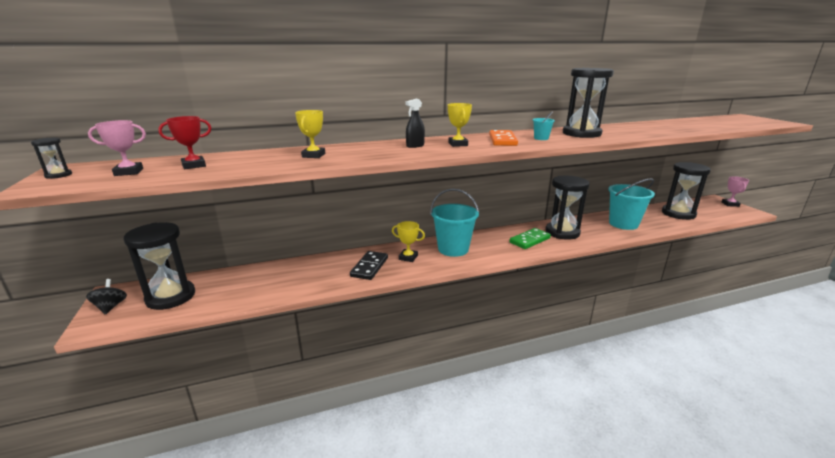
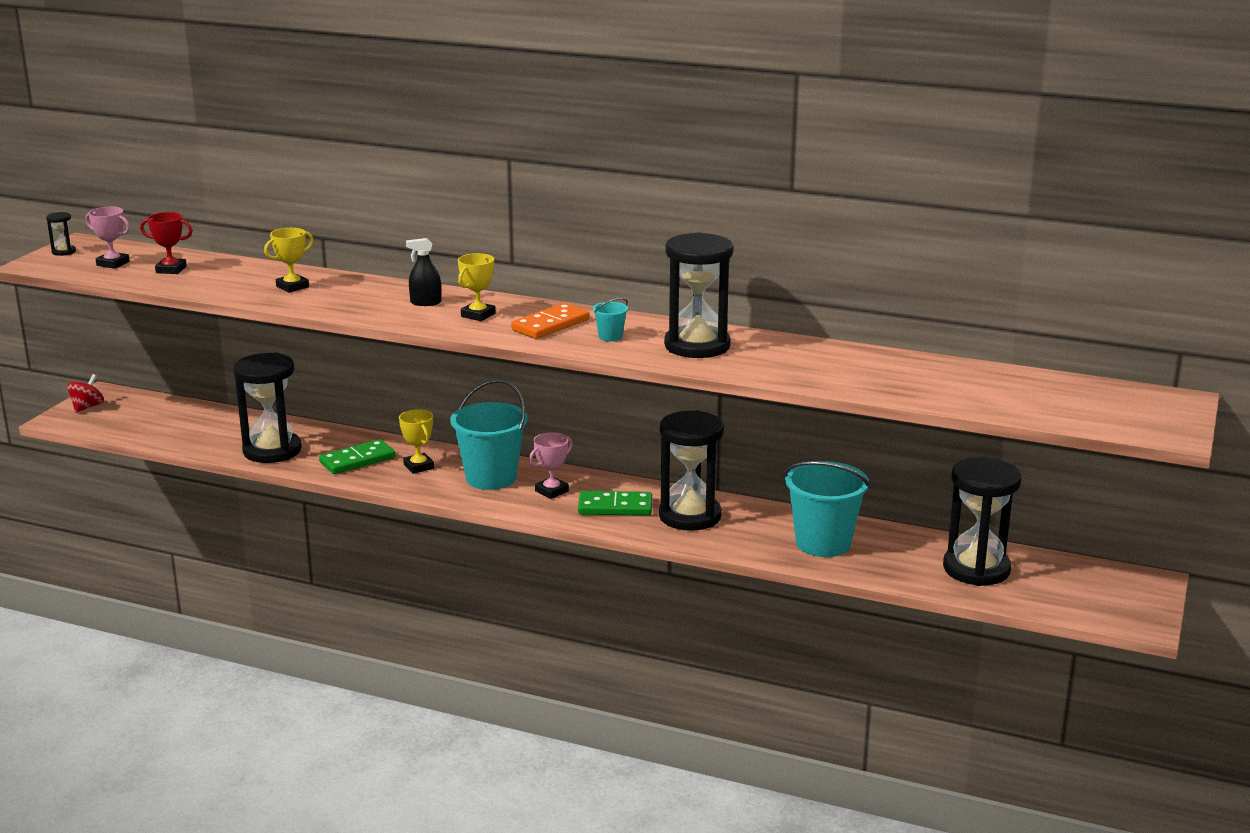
camera: 40 degrees right, 0 degrees up
(110, 307) = (87, 407): black spinning top -> red spinning top
(171, 297) = (140, 417): black hourglass -> black hourglass (272, 451)
(369, 267) = (357, 460): black domino -> green domino
(730, 204) = (1148, 598): pink trophy -> pink trophy (551, 491)

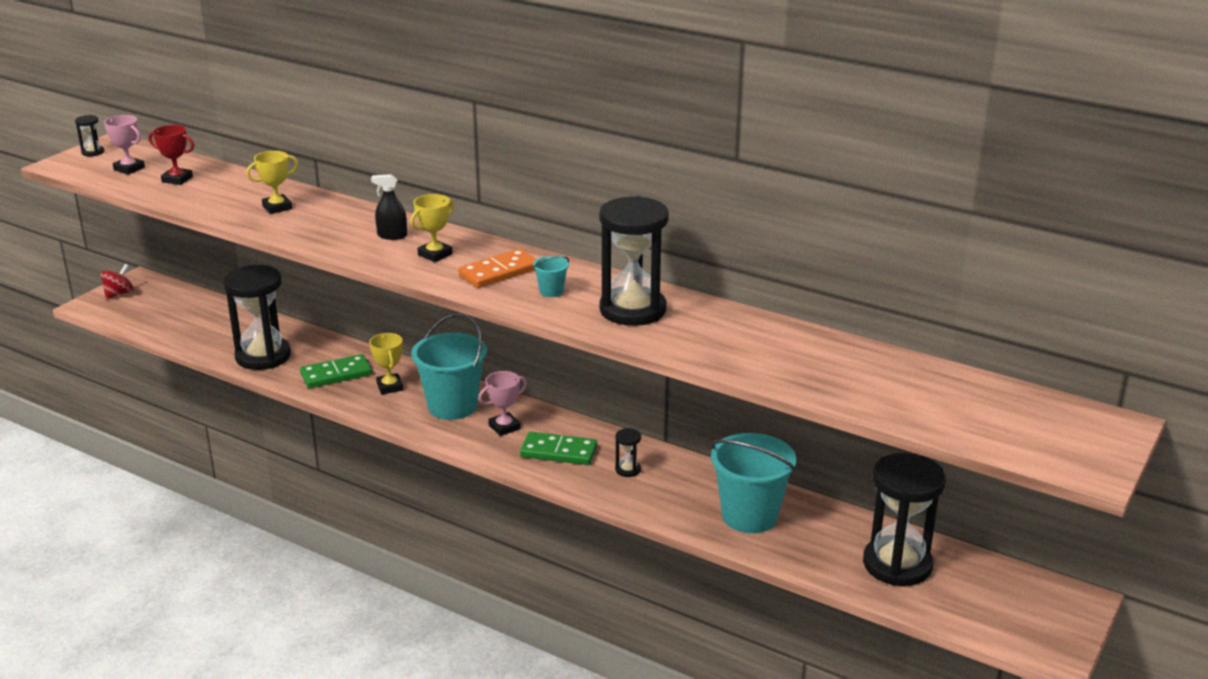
camera: 10 degrees right, 5 degrees up
(690, 516) = (628, 470): black hourglass -> black hourglass, size x0.41

